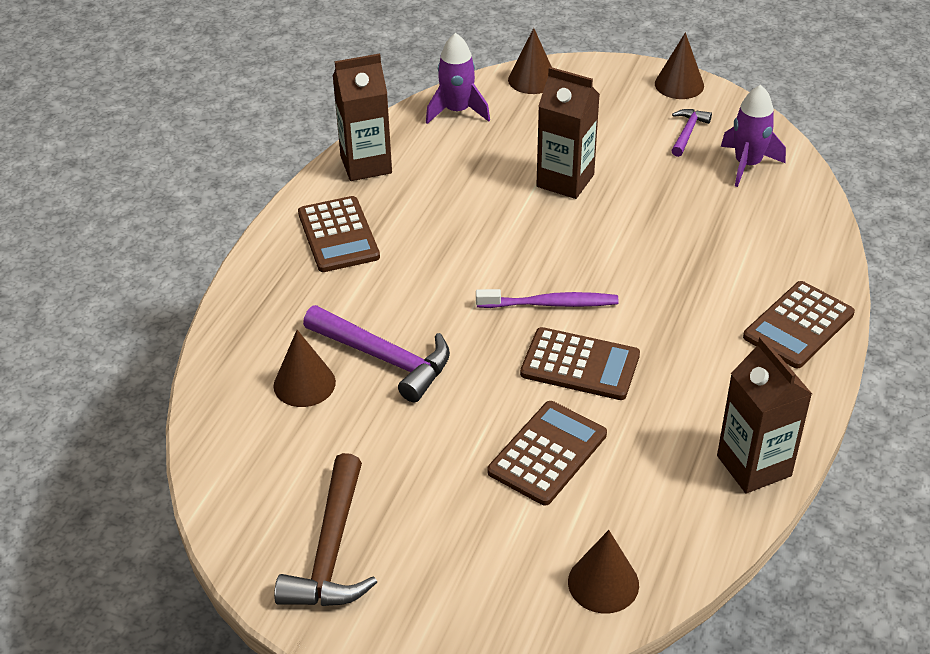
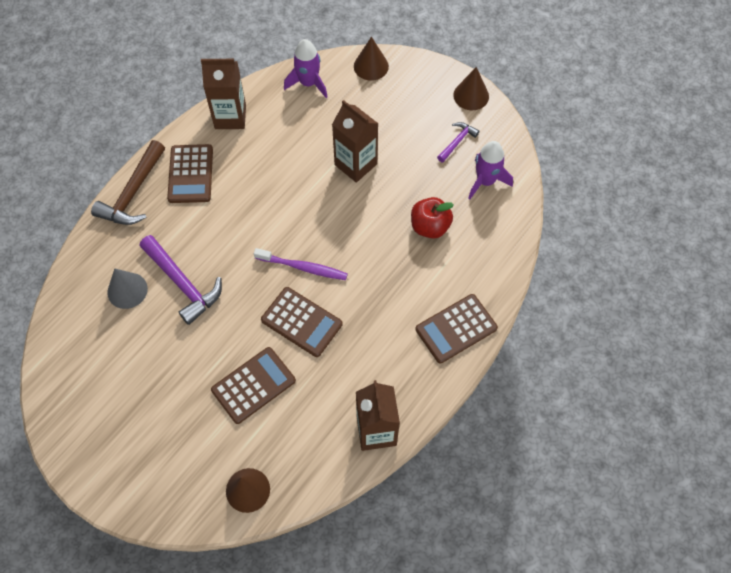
camera: 15 degrees right, 20 degrees up
(304, 384) = (127, 290): brown cone -> grey cone
(331, 550) = (99, 420): brown hammer -> brown hammer (133, 193)
(701, 225) = (430, 227): none -> red apple

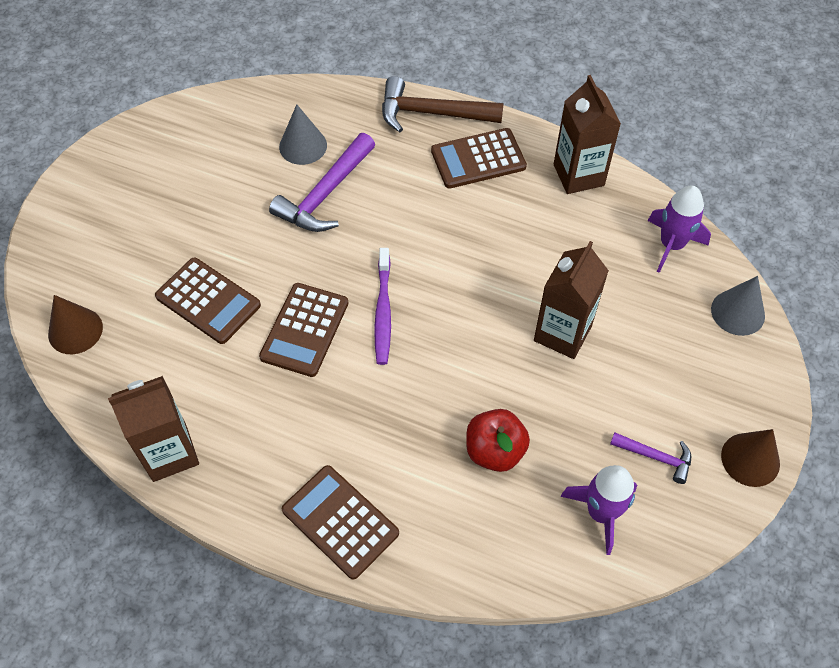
camera: 75 degrees right, 5 degrees down
(371, 66) = (737, 312): brown cone -> grey cone

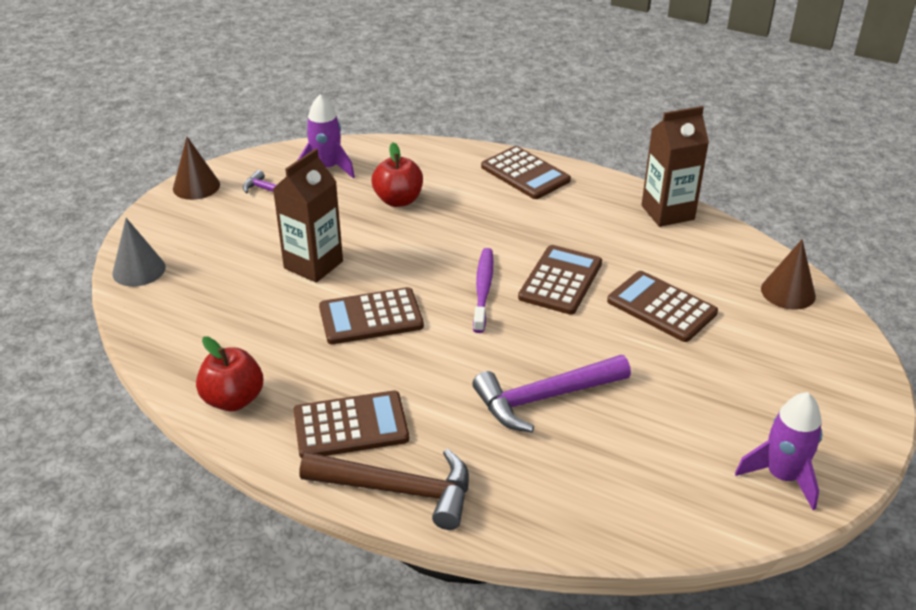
camera: 175 degrees left, 20 degrees down
(303, 146) = (577, 457): grey cone -> none
(325, 194) = (545, 398): purple hammer -> purple hammer turned 150 degrees counterclockwise
(487, 268) = (371, 317): none -> brown calculator
(578, 175) = (233, 399): brown carton -> red apple
(671, 245) = (167, 325): purple rocket -> purple rocket (782, 476)

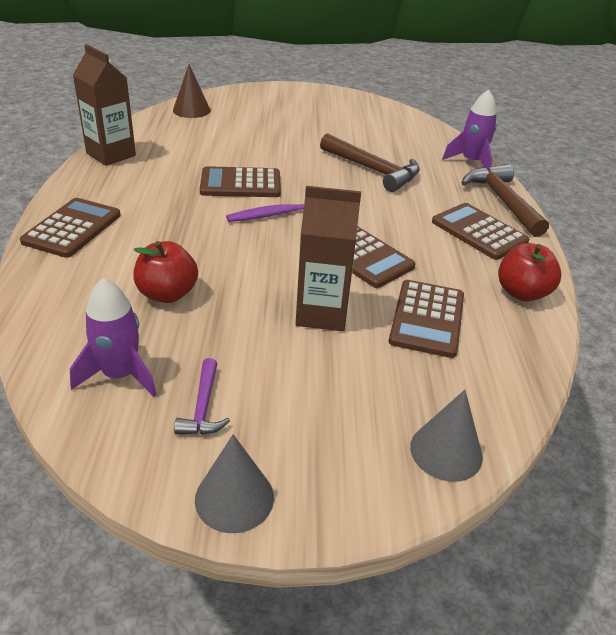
camera: 120 degrees left, 0 degrees up
(196, 186) = (234, 498): brown cone -> grey cone
(545, 398) = (372, 170): purple hammer -> brown hammer
(661, 307) = (242, 145): brown calculator -> brown calculator (427, 318)
(782, 476) = (358, 105): purple rocket -> purple rocket (471, 162)

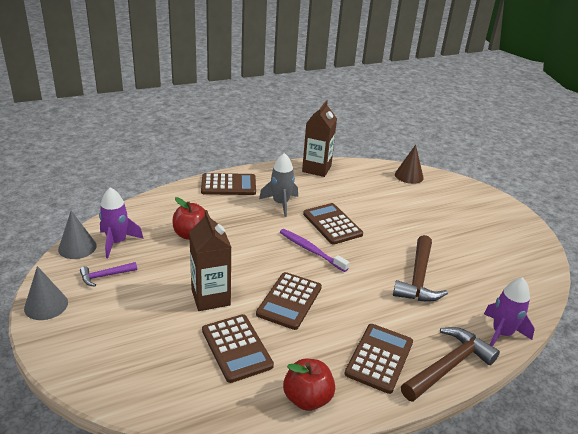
camera: 65 degrees right, 5 degrees down
(163, 203) = (280, 203): none -> grey rocket
(427, 318) = (236, 348): brown calculator -> brown calculator turned 105 degrees counterclockwise
(446, 451) = (107, 381): grey cone -> grey cone (77, 247)

